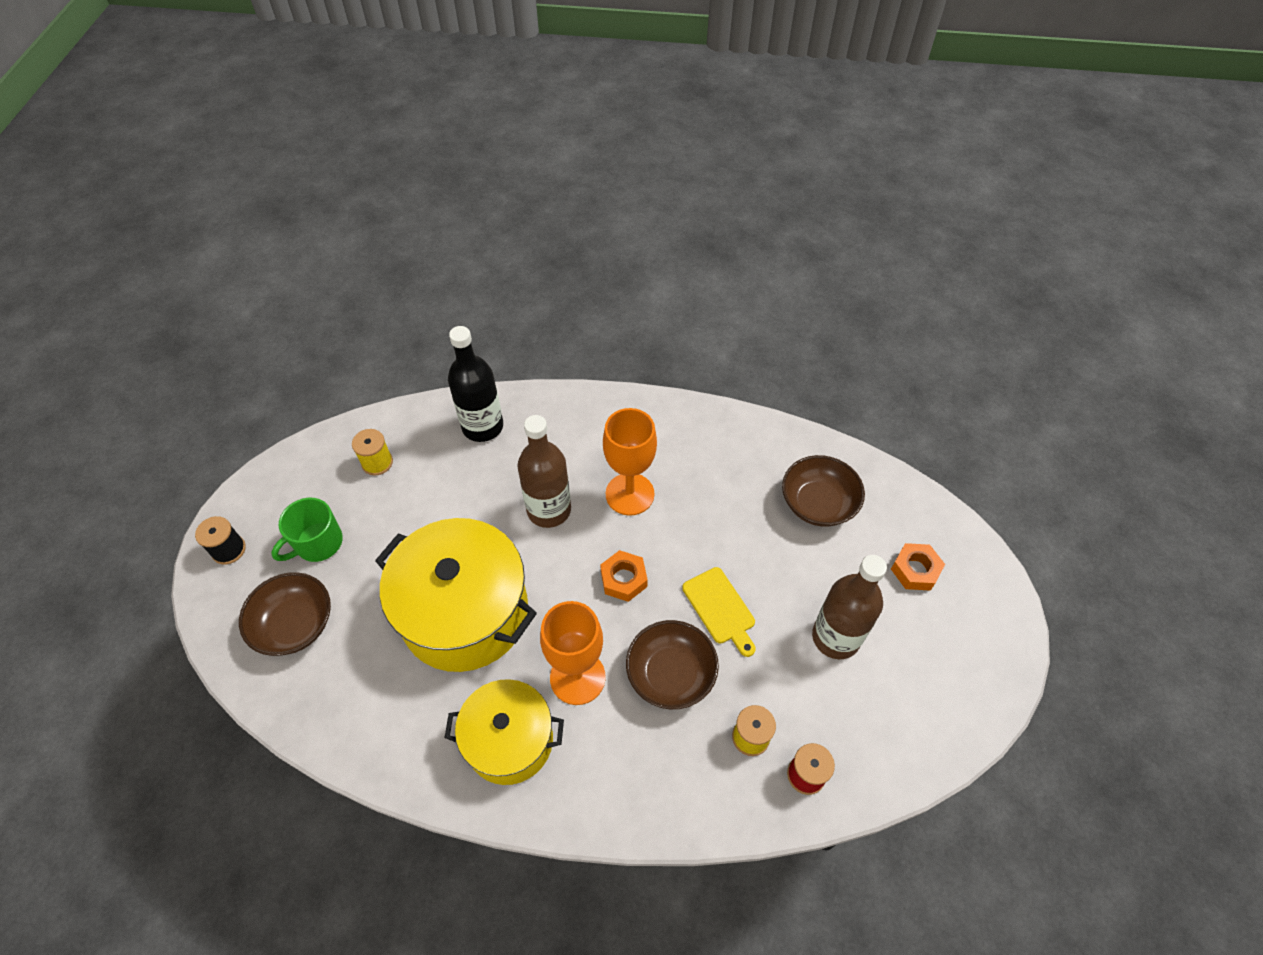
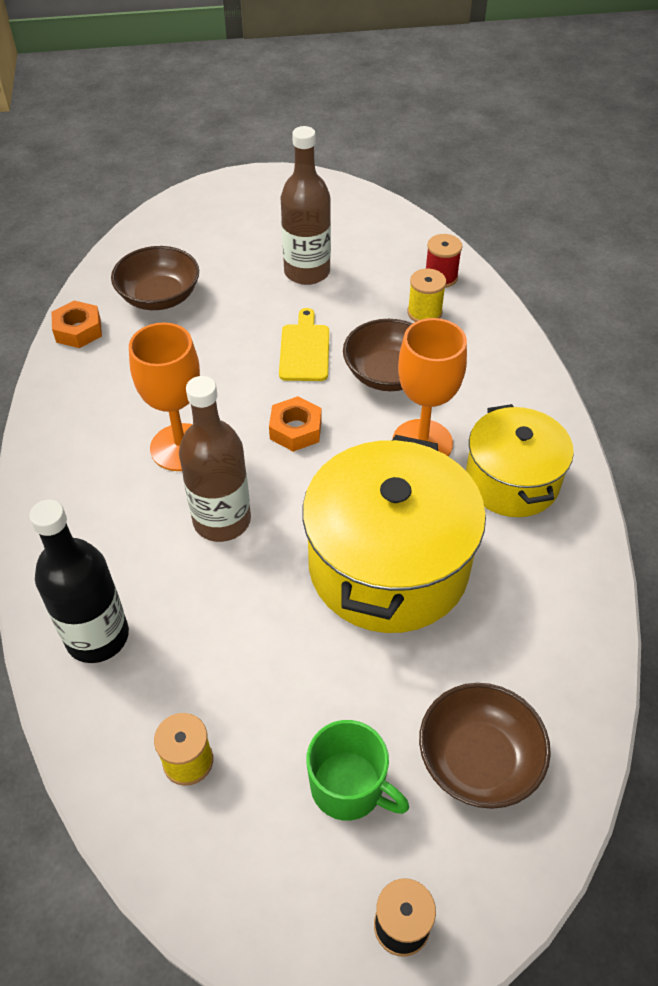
camera: 105 degrees left, 5 degrees down
(720, 608) = (304, 350): yellow cutting board -> yellow cutting board turned 45 degrees counterclockwise
(915, 570) = (220, 231): orange nut -> orange nut (78, 330)

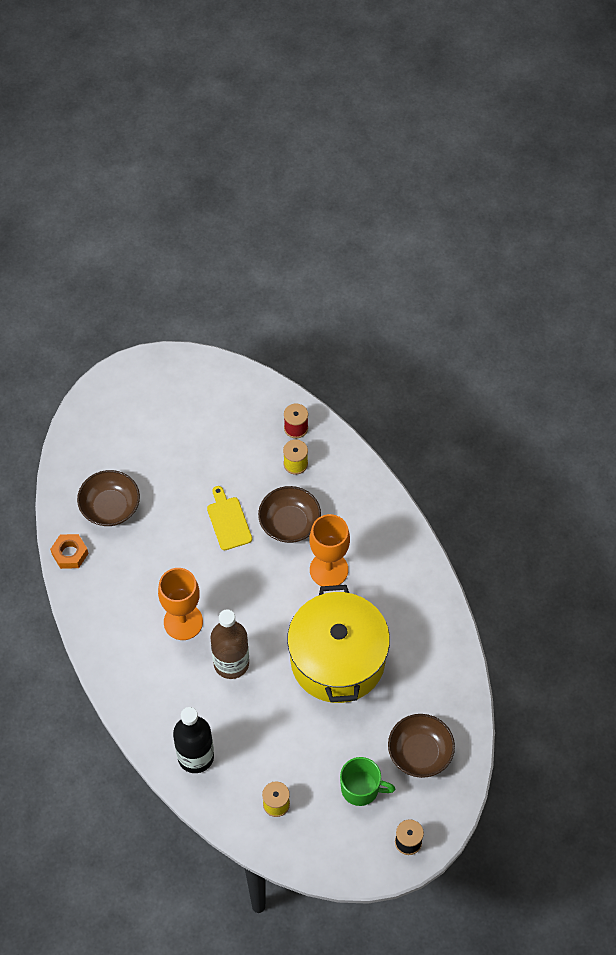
camera: 20 degrees left, 10 degrees up
(296, 430) = (248, 585): orange nut -> none
(307, 272) = (202, 452): brown bottle -> none
(511, 481) = (390, 580): yellow pot -> none

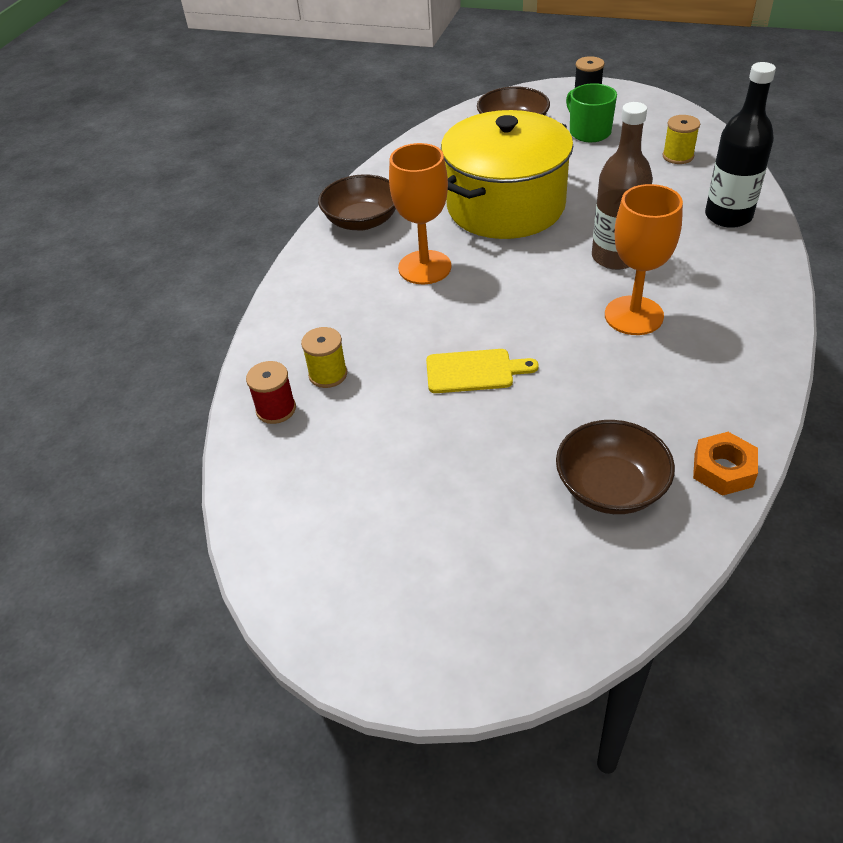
camera: 130 degrees left, 15 degrees down
(228, 521) = (474, 371): yellow cutting board -> yellow cutting board turned 120 degrees counterclockwise
(289, 523) = (410, 326): brown bowl -> brown bowl (362, 221)

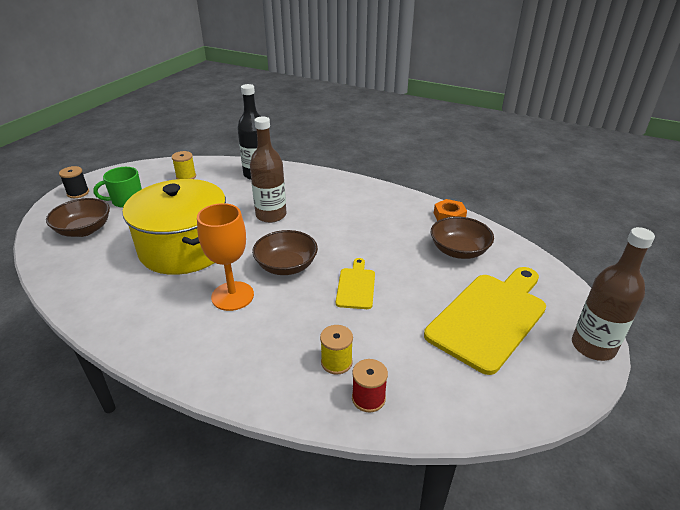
camera: 85 degrees left, 10 degrees down
(362, 221) = (144, 326): brown bowl -> brown bowl (286, 266)
(398, 670) = (593, 346): none -> brown bottle
(441, 528) = (489, 317): none -> yellow cutting board
(633, 315) = (327, 219): orange goblet -> none

